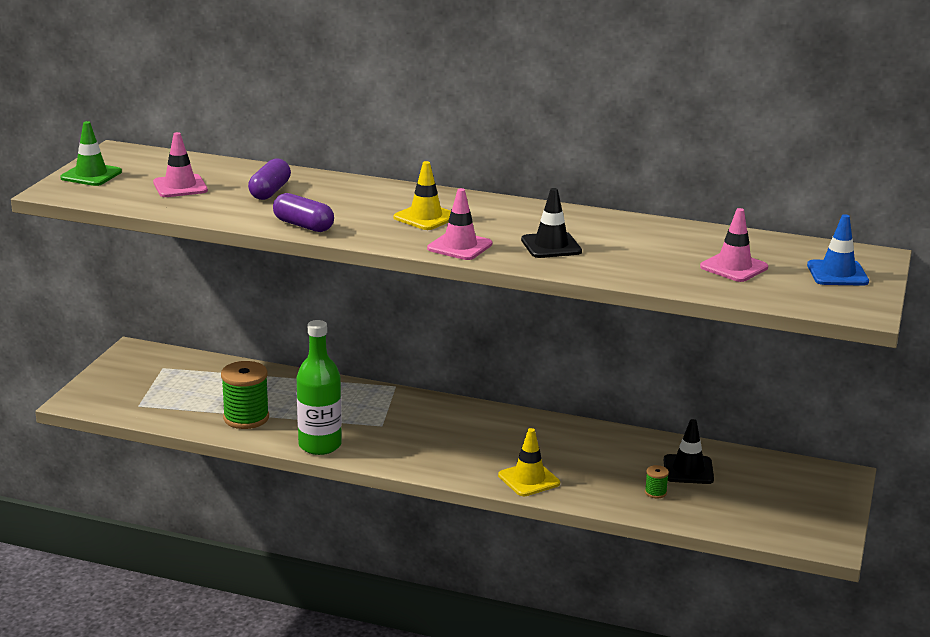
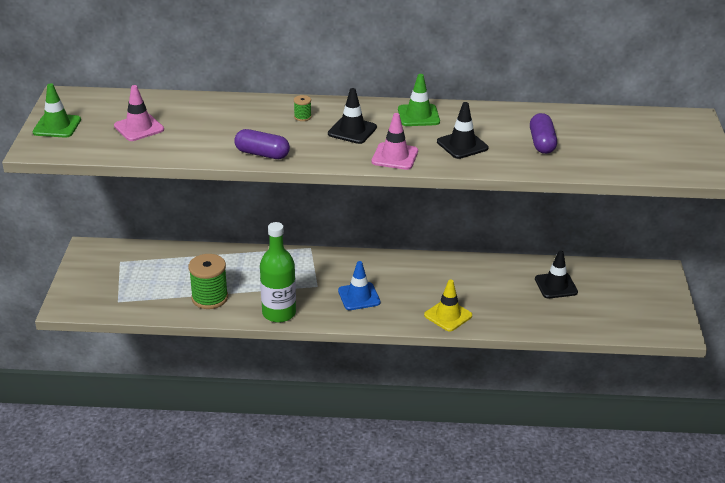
camera: 15 degrees left, 10 degrees up
(270, 191) = (215, 122): purple capsule -> purple capsule (541, 143)
(425, 217) = (352, 131): yellow traffic cone -> black traffic cone
(517, 213) = (418, 115): none -> green traffic cone
(655, 492) = (542, 310): green spool -> green spool (302, 117)
(734, 267) = (604, 145): pink traffic cone -> none
(837, 274) = (678, 140): blue traffic cone -> blue traffic cone (359, 296)

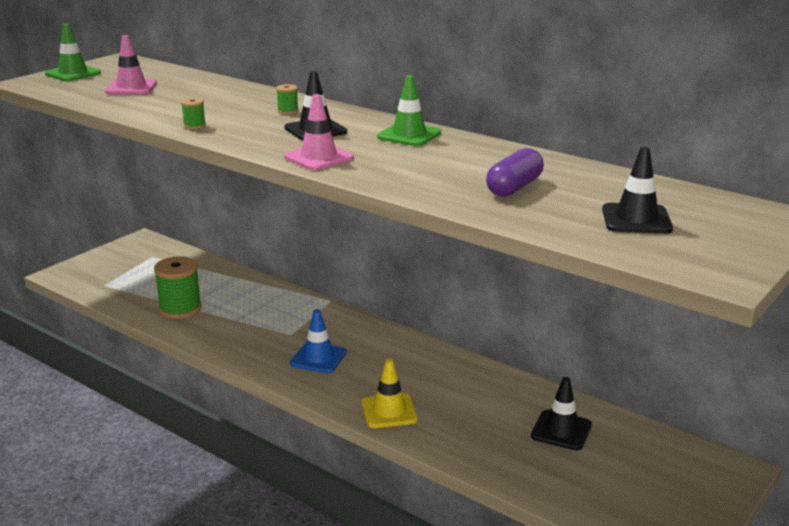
camera: 35 degrees right, 10 degrees down
(262, 154) = (194, 126): purple capsule -> green spool
(279, 313) = (221, 344): green bottle -> none
(462, 145) = (412, 167): black traffic cone -> black traffic cone (636, 219)

